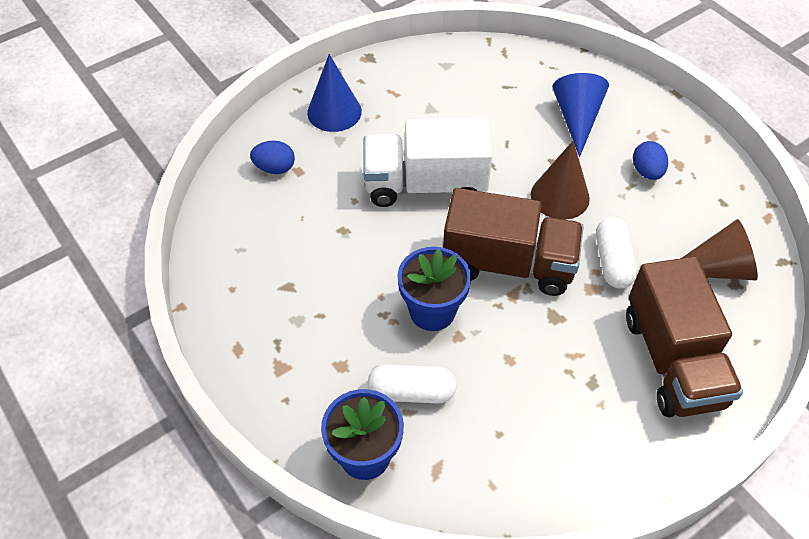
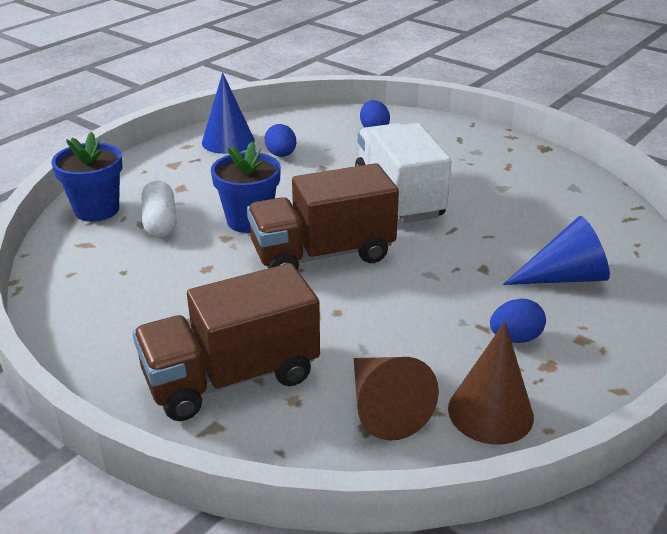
camera: 75 degrees right, 20 degrees down
(300, 260) = (281, 155): none -> blue egg
(334, 112) = (458, 143): blue cone -> blue cone (228, 141)
(508, 264) = (322, 254): brown truck -> brown truck turned 75 degrees clockwise
(560, 196) = (433, 277): brown cone -> brown cone (490, 412)
(612, 261) = (356, 322): white capsule -> none

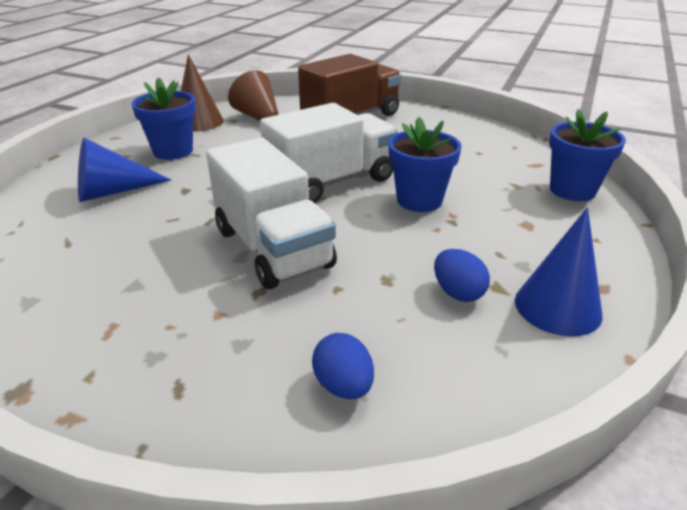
camera: 165 degrees right, 0 degrees up
(160, 222) = (499, 188): white capsule -> none
(322, 254) = (331, 182): brown truck -> white truck
(515, 338) = (173, 151): blue egg -> blue flower pot

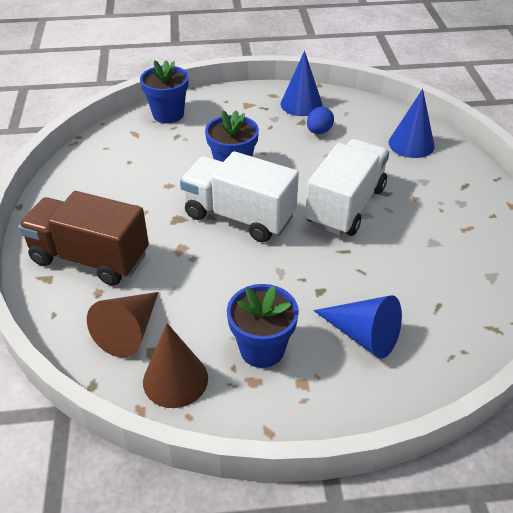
camera: 120 degrees left, 10 degrees up
(343, 386) = (411, 144): blue egg -> blue cone

